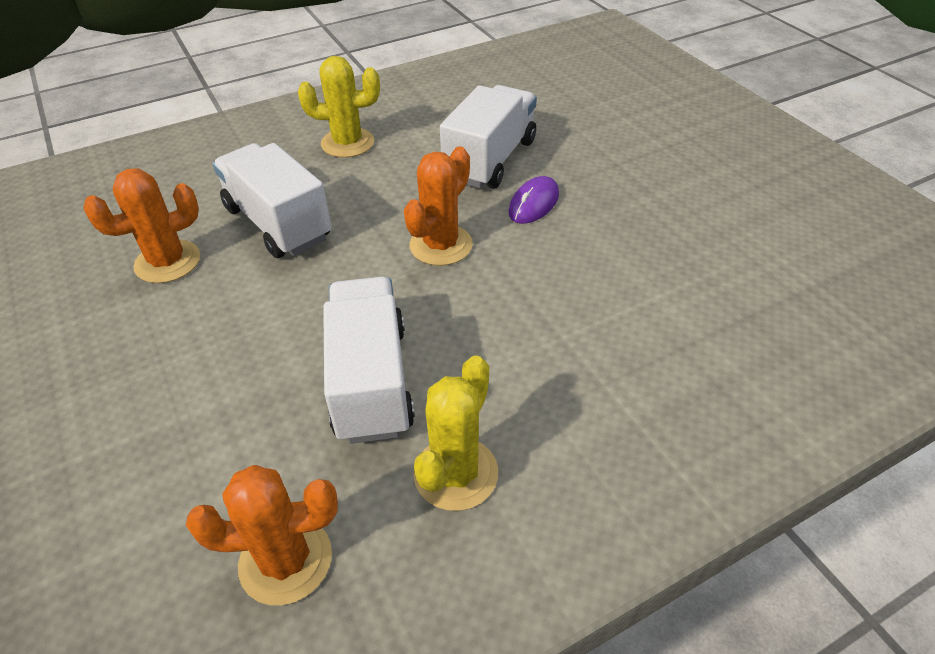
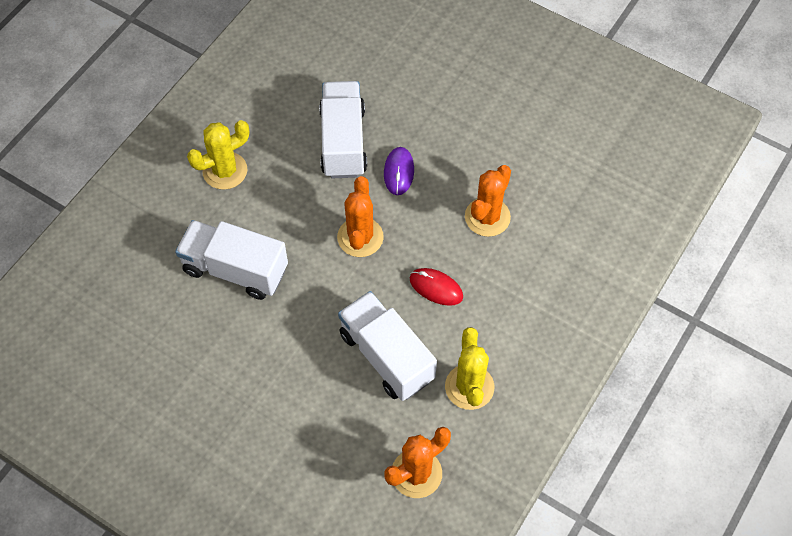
camera: 30 degrees left, 15 degrees up
(167, 262) = (186, 337): orange cactus -> orange cactus (487, 217)
(496, 331) = (436, 288): none -> red mouse

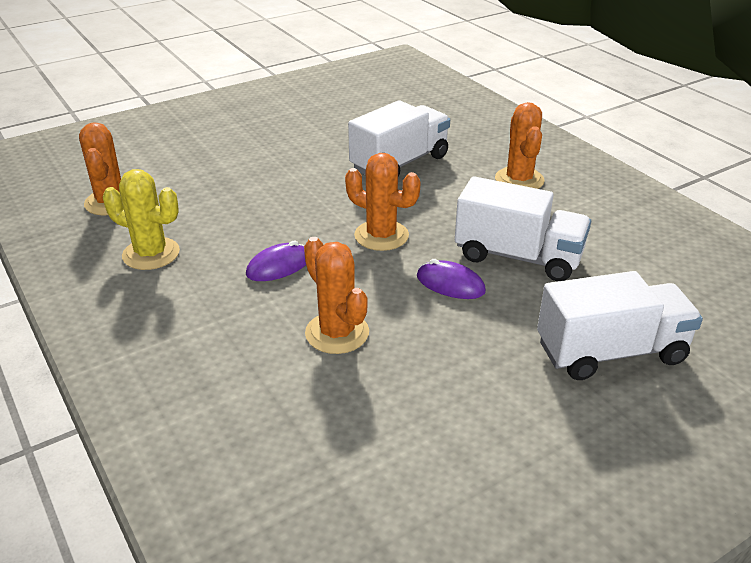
camera: 115 degrees right, 25 degrees down
(225, 171) = (519, 180): yellow cactus -> orange cactus
(386, 356) = (235, 216): white truck -> white truck (610, 352)
(436, 288) = (279, 266): red mouse -> purple mouse

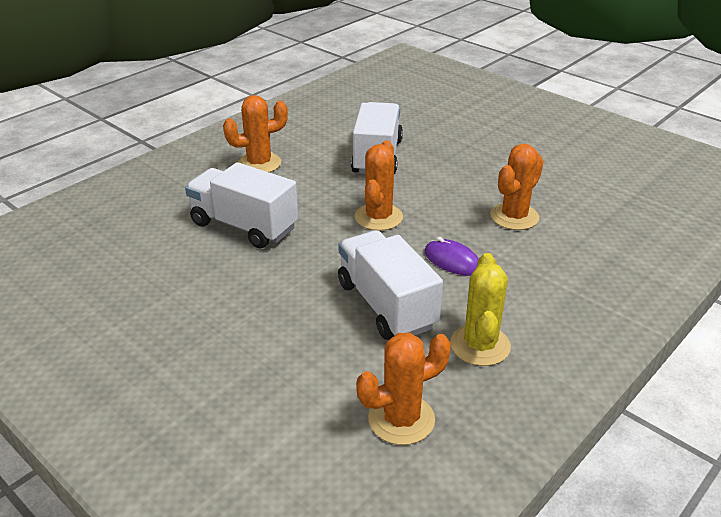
camera: 105 degrees left, 0 degrees up
(450, 284) = (427, 179): purple mouse -> none
(610, 352) = (461, 124): white truck -> white truck (386, 305)

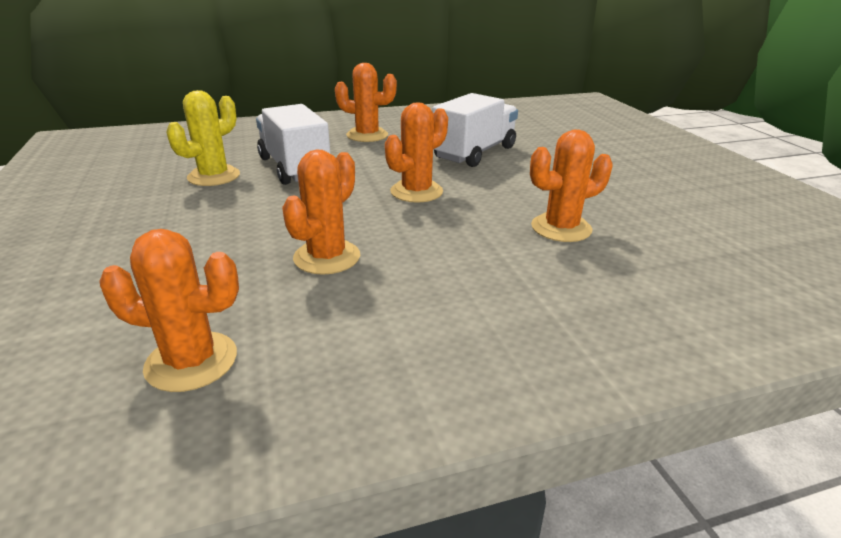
camera: 30 degrees right, 5 degrees down
(386, 305) = (327, 257): white truck -> orange cactus
(452, 261) = (443, 243): purple mouse -> none
(480, 345) = (371, 326): yellow cactus -> yellow cactus (214, 176)

